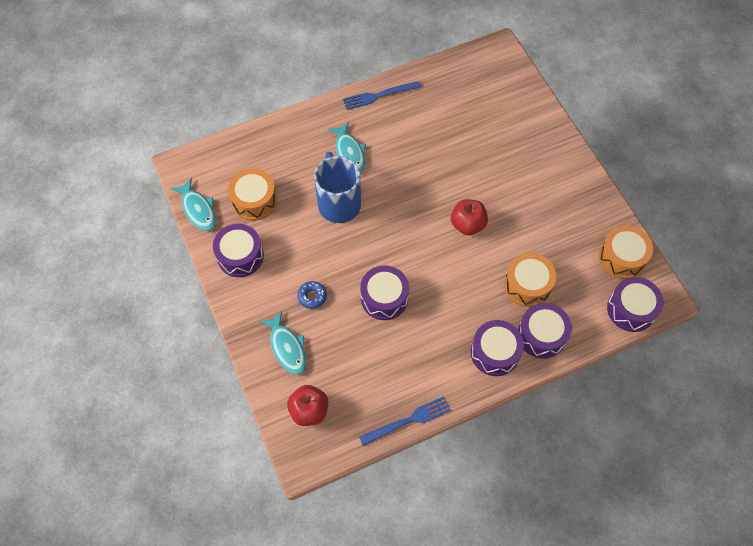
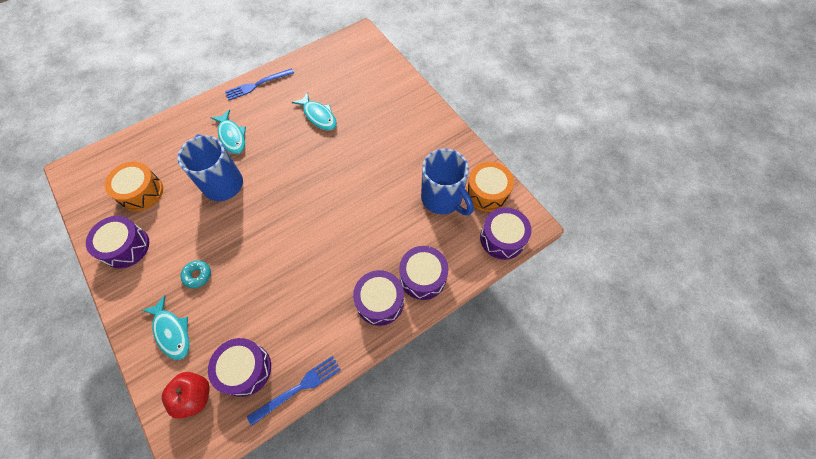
camera: 10 degrees left, 0 degrees up
(198, 209) = (85, 208): turquoise fish -> turquoise fish (318, 116)
(312, 296) = (197, 275): blue donut -> turquoise donut
(384, 298) = (269, 265): purple drum -> purple drum (245, 369)
(467, 224) = (344, 184): red apple -> none
(527, 285) = (404, 231): orange drum -> none
(572, 257) = (443, 199): none -> blue mug

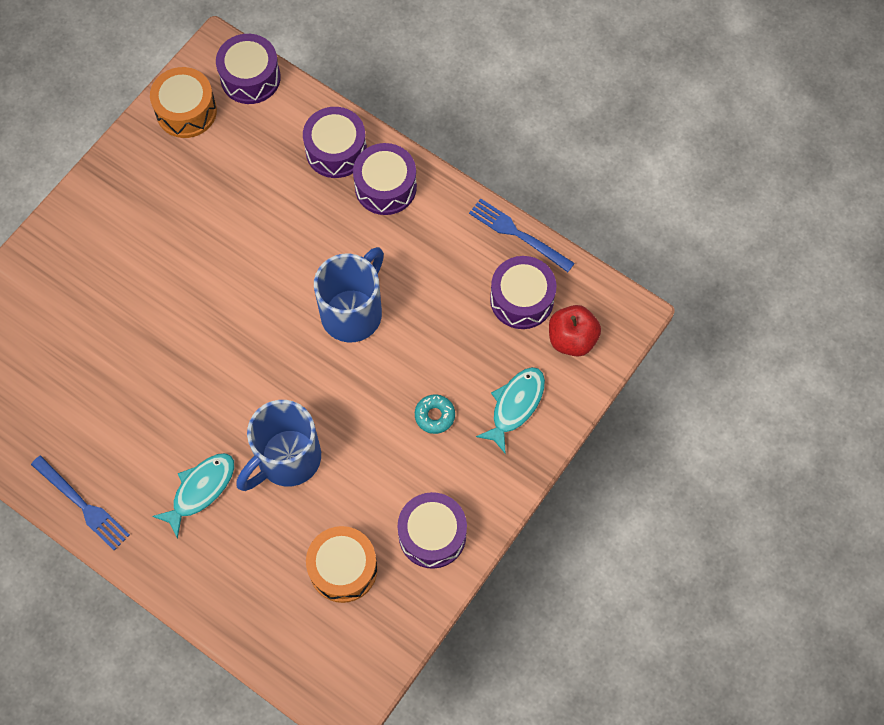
camera: 110 degrees left, 5 degrees up
(318, 116) = (120, 378): turquoise fish -> none
(443, 199) = (214, 161): blue mug -> blue mug (353, 312)

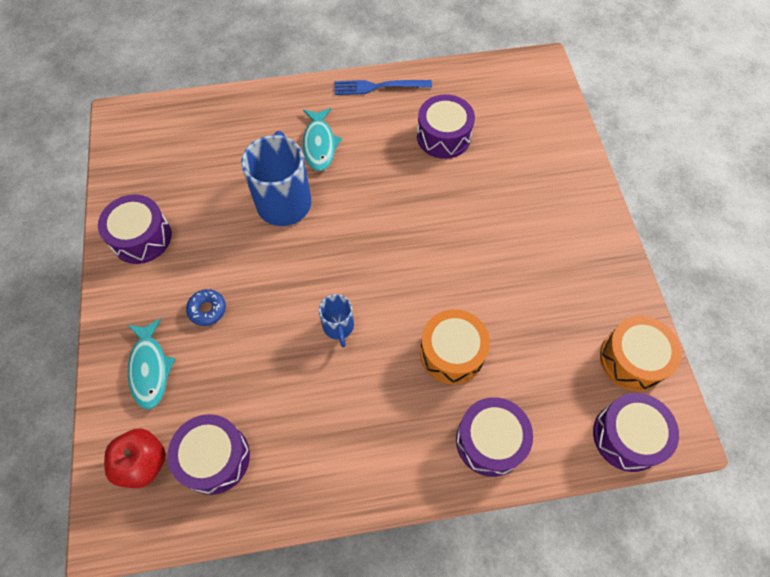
camera: 135 degrees right, 5 degrees down
(343, 568) = (185, 175): orange drum -> orange drum (452, 353)
(353, 312) = (338, 327): blue mug -> blue mug, size x0.52
(385, 187) = (418, 448): purple drum -> purple drum (443, 136)
(434, 416) = (207, 309): turquoise donut -> blue donut
(518, 234) = (268, 515): blue fork -> none

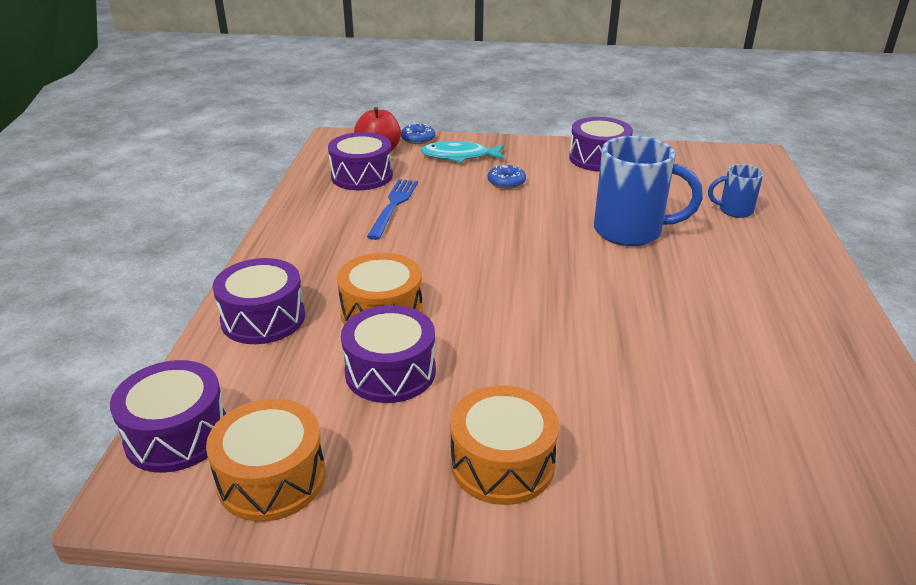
camera: 105 degrees right, 30 degrees down
(104, 428) = (418, 139): none -> blue donut
(319, 144) = (720, 263): turquoise fish -> none
(338, 327) = (454, 245): blue mug -> blue mug (734, 210)
(378, 87) = (843, 326): blue fork -> blue fork (393, 206)
(443, 136) = (741, 373): purple drum -> purple drum (390, 372)
(567, 243) = (502, 463): none -> orange drum

